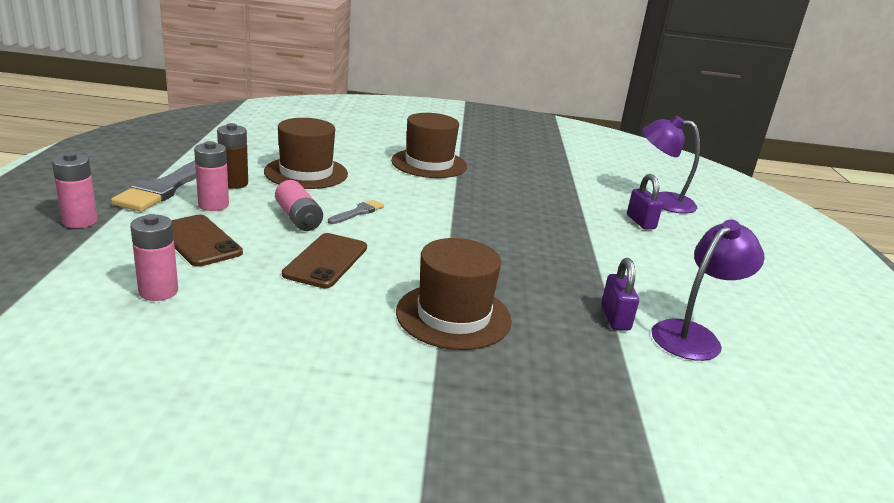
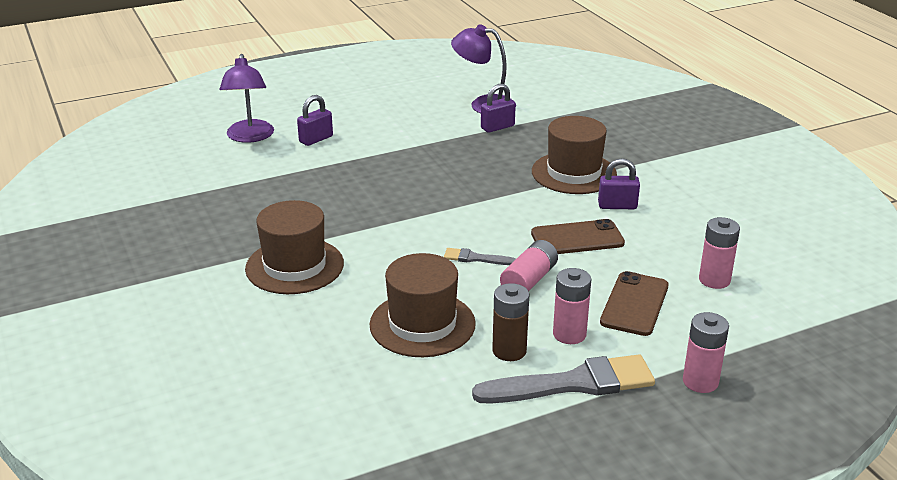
camera: 115 degrees left, 5 degrees up
(354, 308) = (617, 206): none -> purple padlock

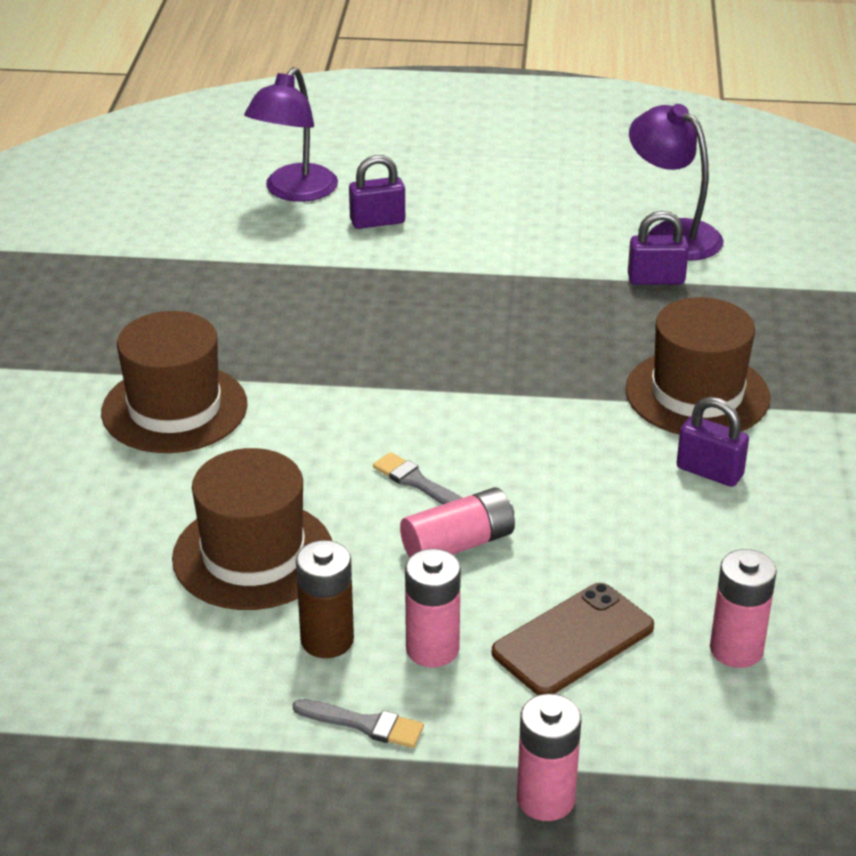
camera: 30 degrees right, 5 degrees up
(573, 383) = (364, 724): grey brush -> grey brush, size x0.47
(577, 238) = (594, 503): brown phone -> none

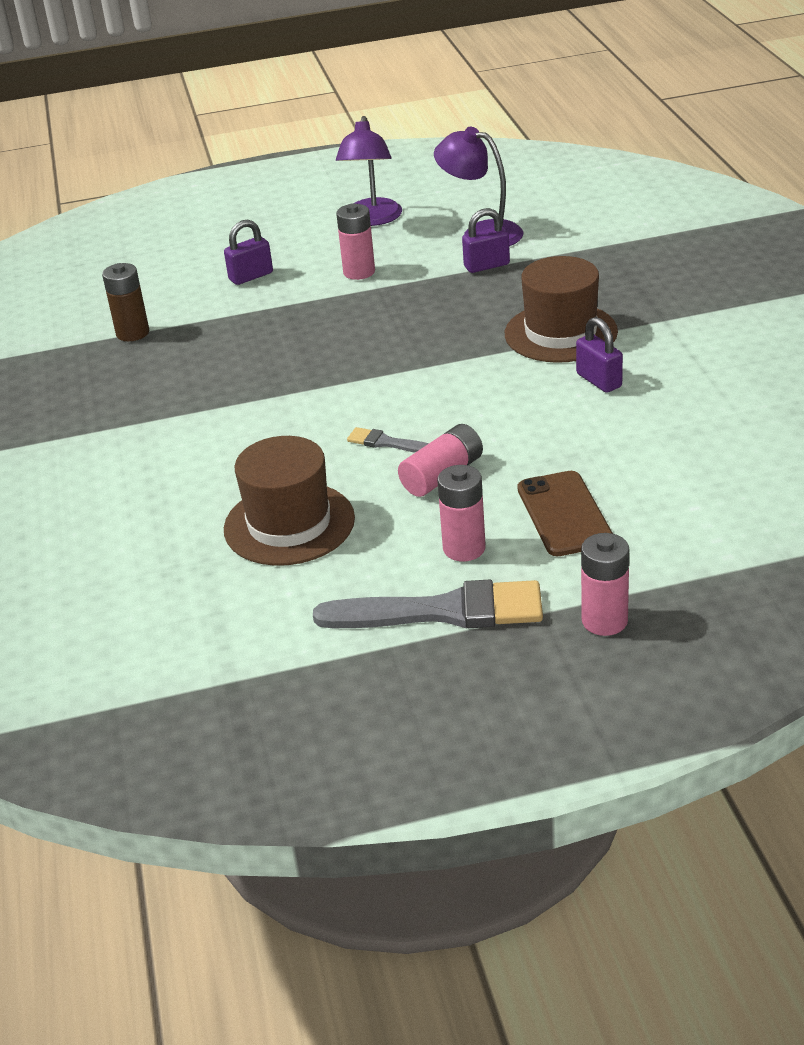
camera: 15 degrees left, 0 degrees up
(174, 408) = (166, 442): brown hat -> none
(294, 192) = (172, 271): purple lamp -> purple lamp (372, 219)
(327, 640) = (381, 564): brown battery -> brown battery (132, 333)
(364, 724) = (442, 611): grey brush -> grey brush, size x2.12
(573, 640) = (564, 514): brown phone -> brown phone turned 45 degrees counterclockwise
(709, 471) = (599, 380): purple padlock -> purple padlock turned 45 degrees clockwise
(736, 649) = (684, 488): pink battery -> pink battery (359, 272)

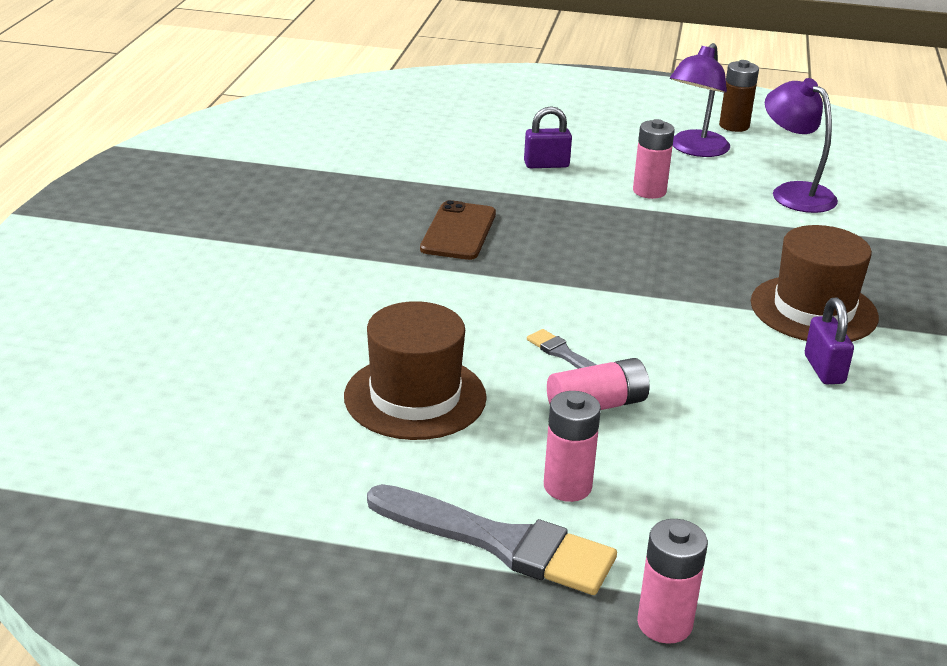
camera: 20 degrees right, 5 degrees down
(132, 333) = (406, 180): brown battery -> brown battery (734, 126)
(486, 266) = (779, 223): purple padlock -> none
(564, 514) = (696, 491): brown phone -> brown phone (458, 231)

